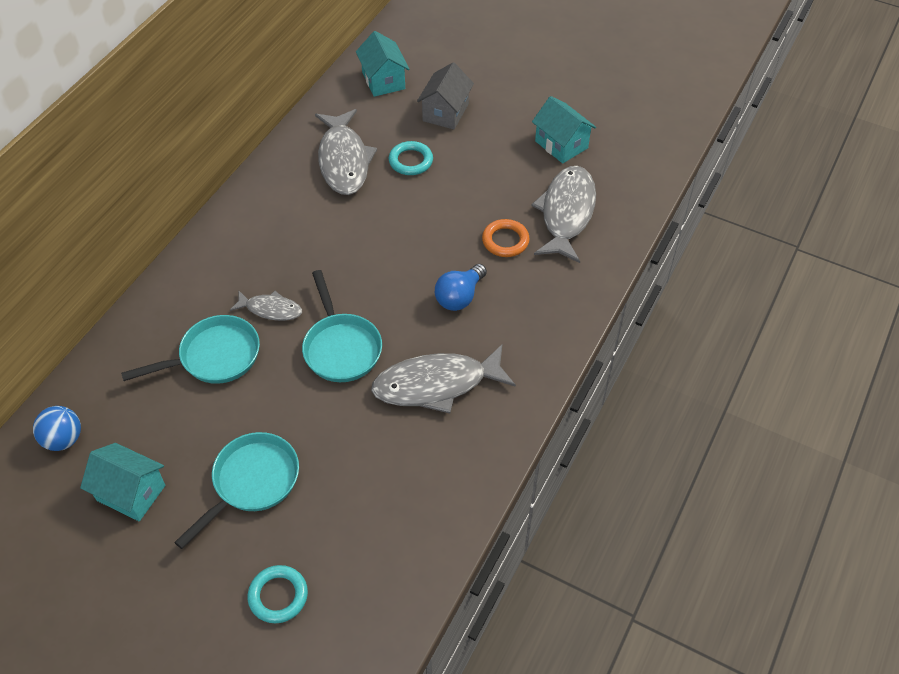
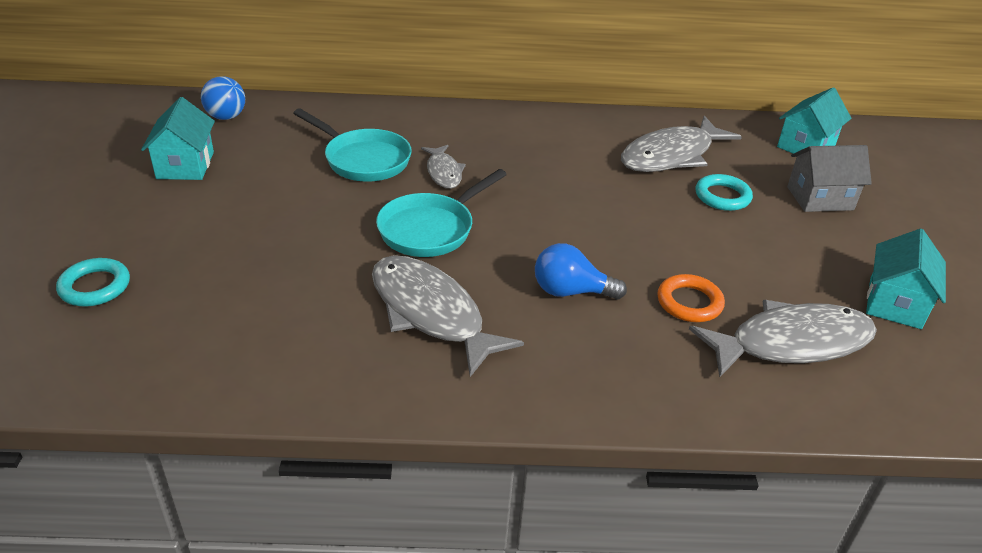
camera: 60 degrees right, 15 degrees down
(252, 482) = (228, 227): turquoise pan -> none

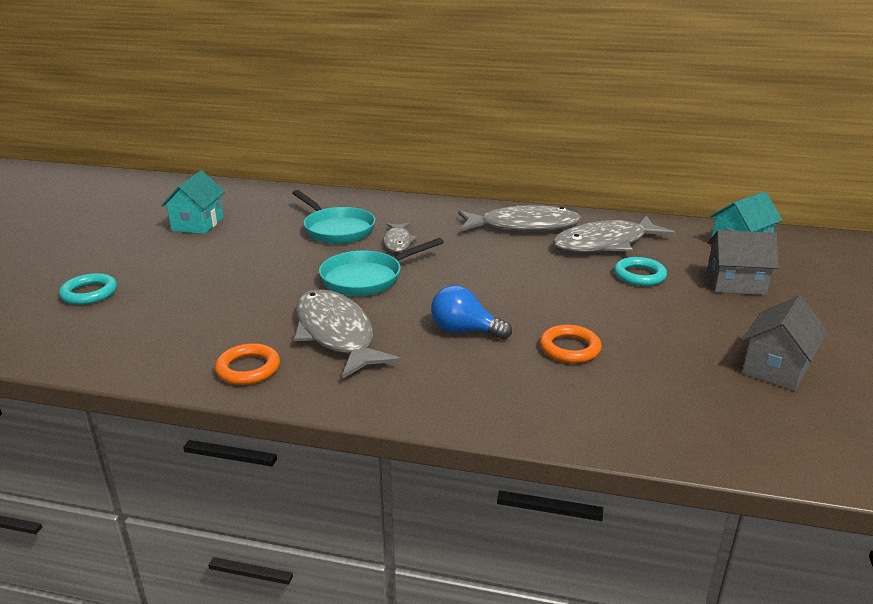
camera: 15 degrees right, 10 degrees down
(226, 117) = (245, 196): blue ball -> none
(350, 375) = (248, 369): none -> orange ring
(791, 343) = (654, 388): grey fish -> grey fish (523, 226)
(894, 303) = (776, 368): turquoise house -> grey house

